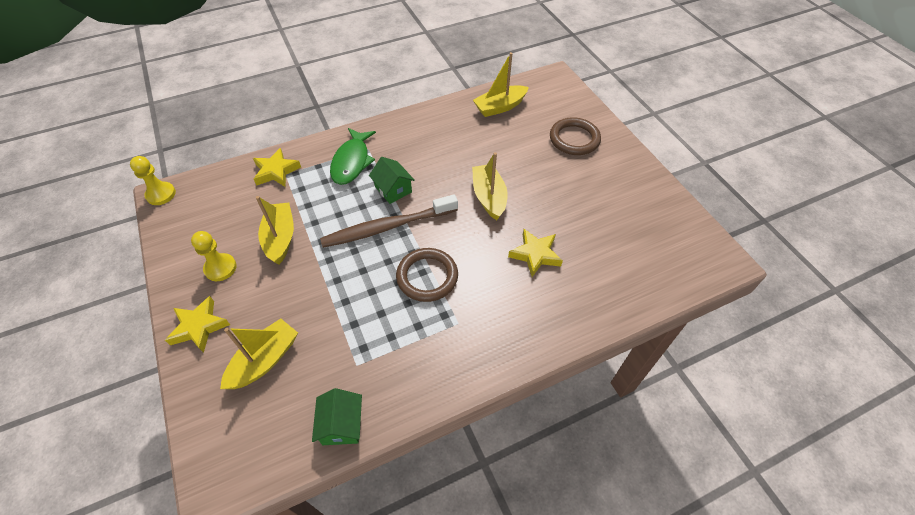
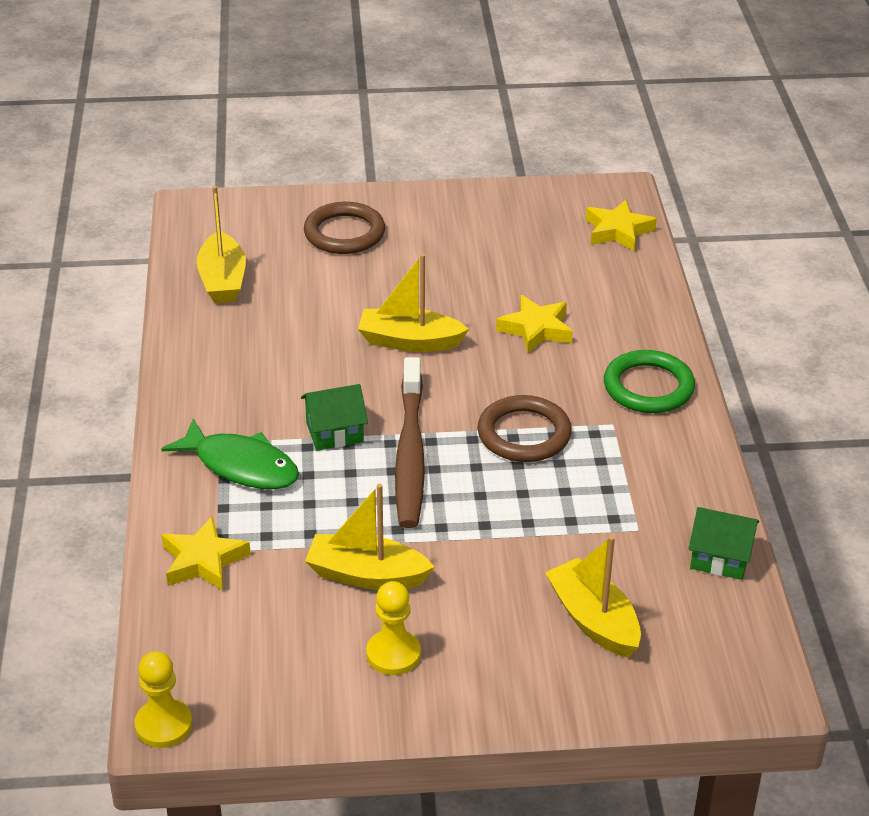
camera: 70 degrees left, 15 degrees down
(199, 327) = (501, 689): yellow star -> yellow star (618, 231)
(507, 334) = (648, 387): none -> green ring

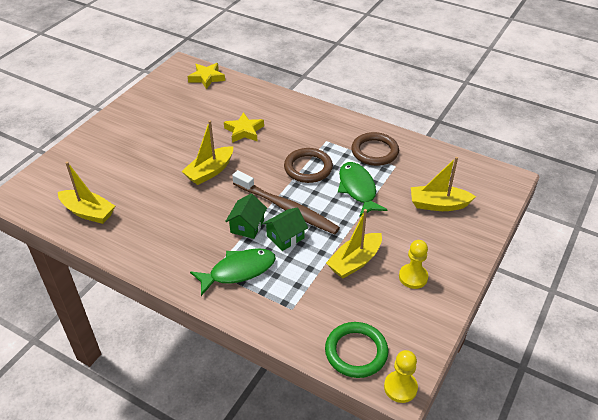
camera: 55 degrees left, 5 degrees up
(203, 561) = (295, 318): yellow star -> none
(344, 233) = (105, 154): brown ring -> brown ring (374, 151)
(532, 510) = (358, 189): none -> green fish
(648, 387) = (313, 120): green ring -> green ring (356, 352)
(720, 557) = (430, 153): green house -> green house (285, 237)

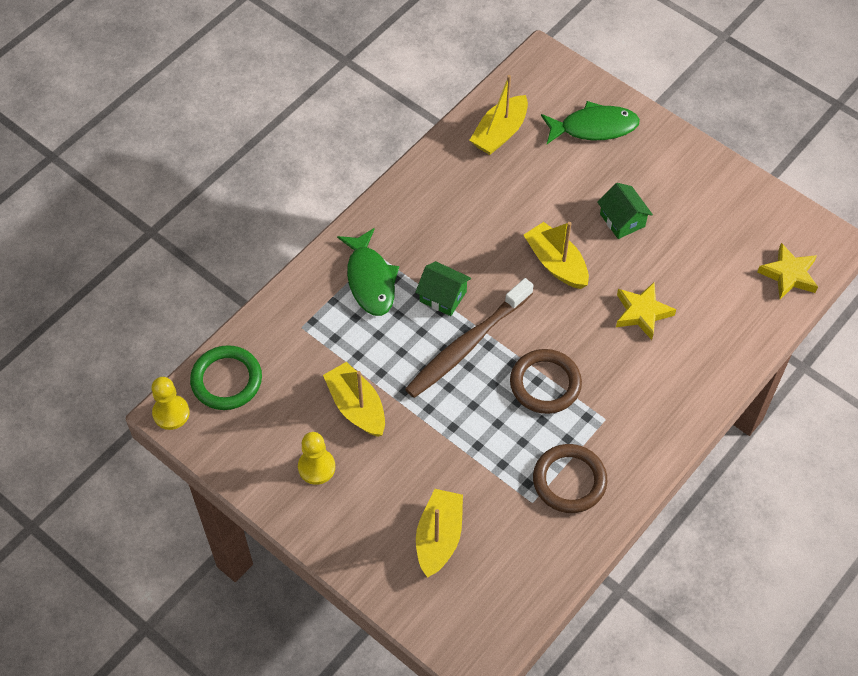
camera: 100 degrees right, 15 degrees up
(285, 237) = (415, 336): green house -> green house (622, 220)
(358, 189) = (489, 439): green fish -> green fish (594, 127)

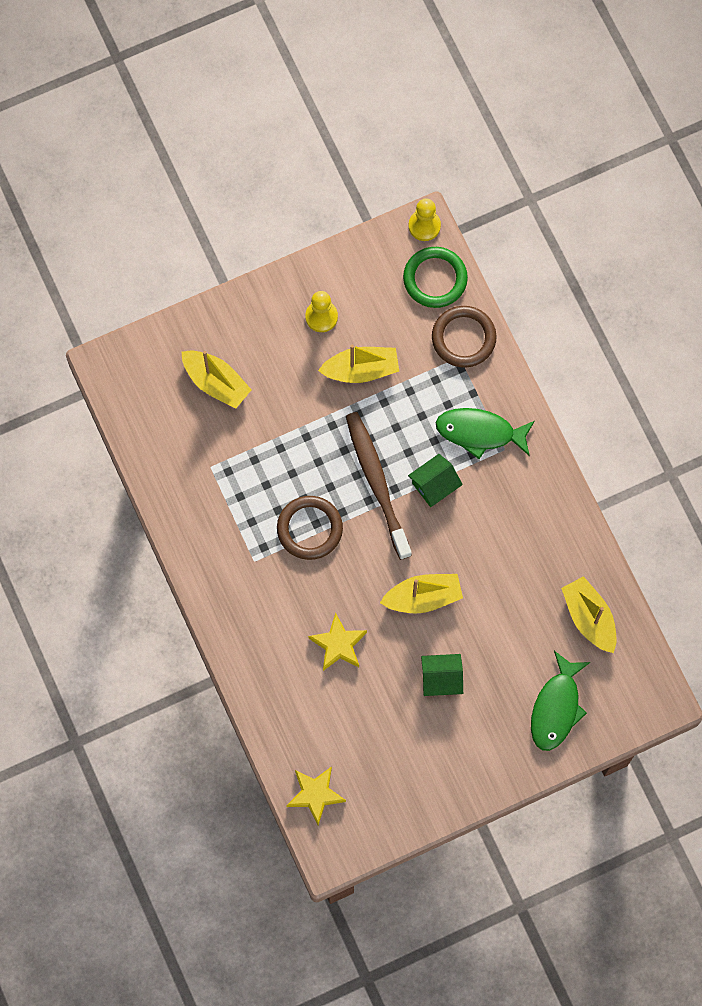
camera: 115 degrees right, 15 degrees up
(569, 481) = (214, 504): brown ring -> brown ring (463, 338)

